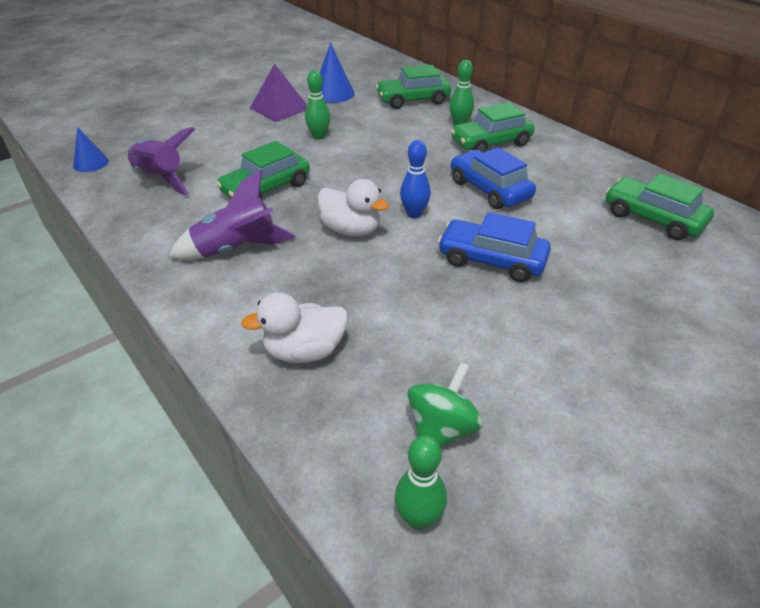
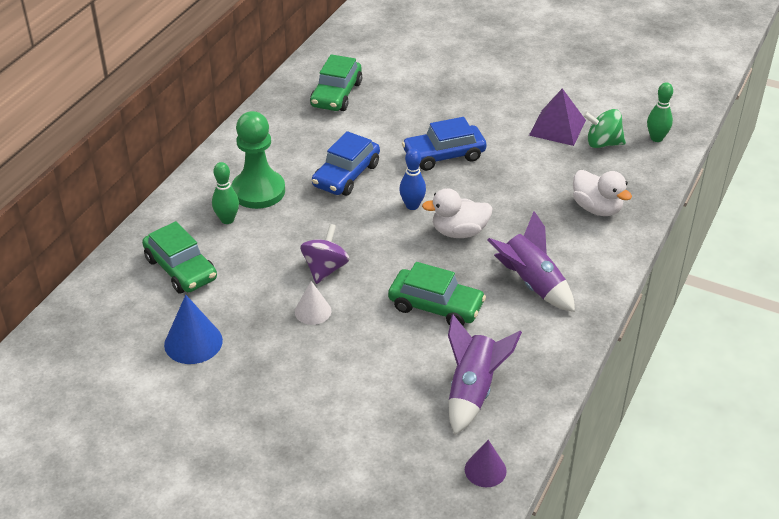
camera: 115 degrees left, 0 degrees up
(91, 163) = (485, 470): blue cone -> purple cone
(280, 108) = (260, 373): purple pyramid -> purple pyramid (557, 127)
(319, 136) = (313, 311): green bowling pin -> white cone
(351, 230) = (459, 232): white duck -> white duck turned 105 degrees counterclockwise
(362, 151) = (325, 269): none -> purple spinning top
(491, 143) = (258, 191): green car -> green pawn
(491, 260) = (444, 155): blue car -> blue car turned 75 degrees clockwise

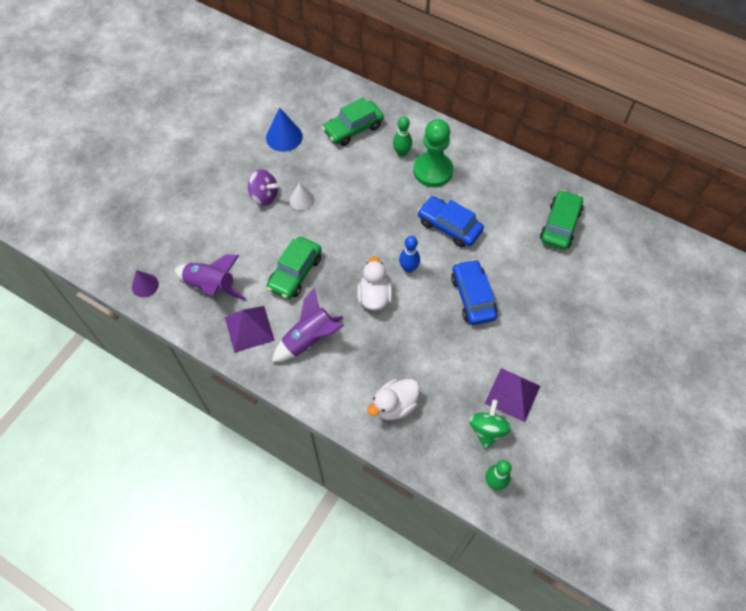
camera: 95 degrees right, 20 degrees up
(325, 269) = (343, 208): purple spinning top -> purple spinning top (264, 196)
(336, 94) = (560, 225): green car -> green car turned 90 degrees clockwise
(530, 342) = (249, 329): none -> purple pyramid

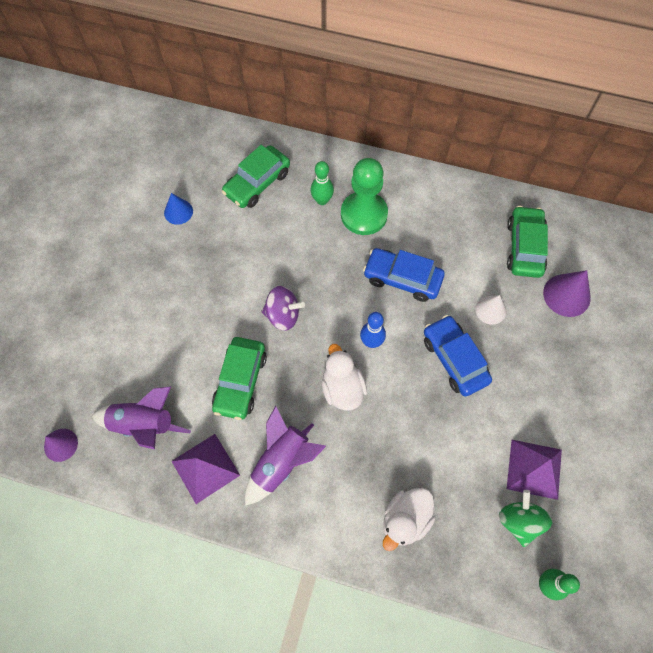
camera: 15 degrees left, 5 degrees up
(264, 196) = (175, 292): purple spinning top -> purple spinning top (283, 315)
(284, 137) = (178, 212): blue cone -> blue cone, size x0.65
(302, 200) = (222, 286): white cone -> white cone (490, 310)
(584, 270) = (566, 295): none -> purple cone

